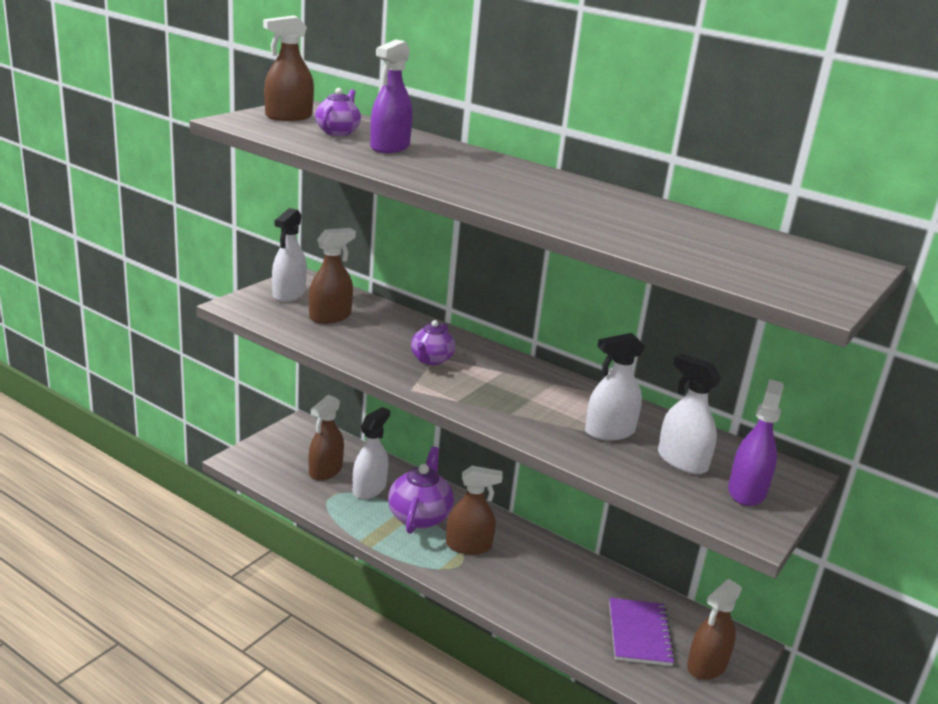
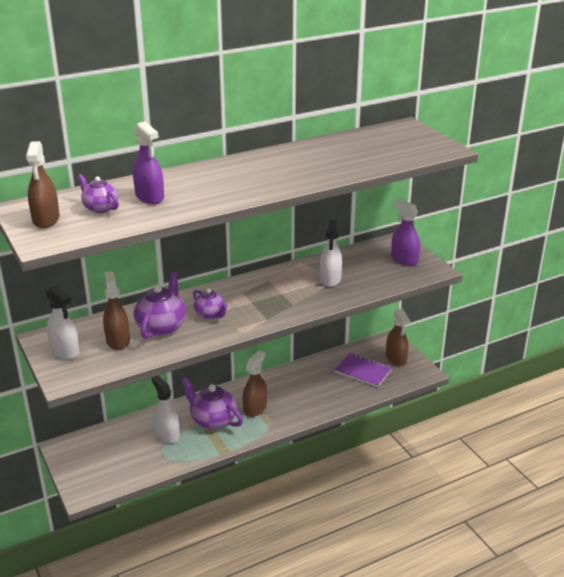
camera: 60 degrees left, 5 degrees up
(325, 471) = (131, 450): brown spray bottle -> none
(378, 335) = (161, 327): none -> purple teapot
(682, 461) = (369, 267): white spray bottle -> none

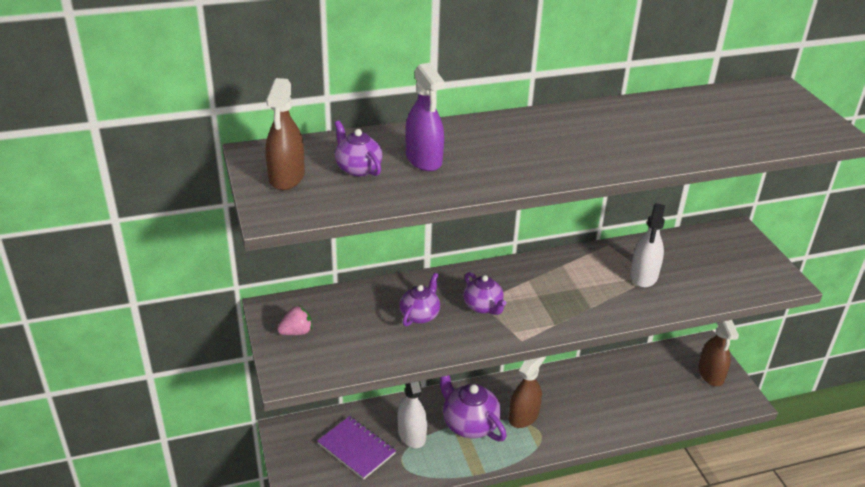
camera: 10 degrees right, 5 degrees up
(65, 351) = (296, 332): white spray bottle -> pink strawberry
(118, 340) = (363, 327): brown spray bottle -> none
(161, 327) = (420, 315): purple teapot -> purple teapot, size x0.62
(363, 371) = (666, 385): purple notebook -> purple notebook (356, 448)
(404, 259) = (745, 260): purple spray bottle -> none

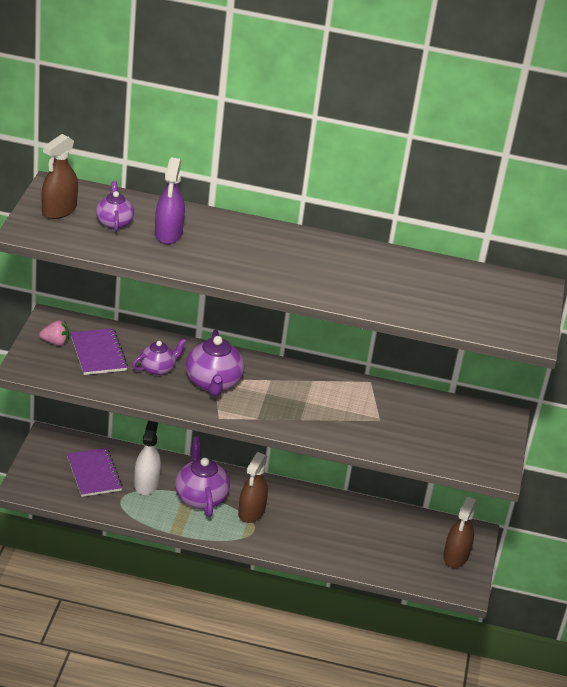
camera: 25 degrees right, 0 degrees up
(350, 325) = (98, 353): none -> purple notebook
(483, 306) = (213, 383): purple teapot -> purple teapot, size x1.62
(523, 416) = (251, 512): brown spray bottle -> brown spray bottle turned 135 degrees clockwise
(644, 276) = (373, 416): white spray bottle -> none

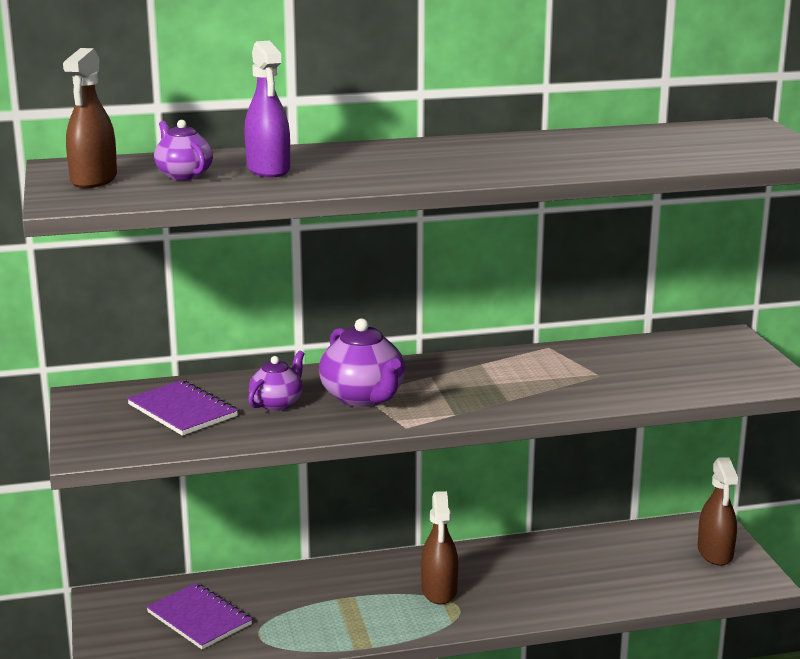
camera: 20 degrees left, 15 degrees down
(55, 342) = (111, 415): pink strawberry -> none
(146, 483) = (279, 606): white spray bottle -> none
(200, 497) = (361, 597): purple teapot -> none

